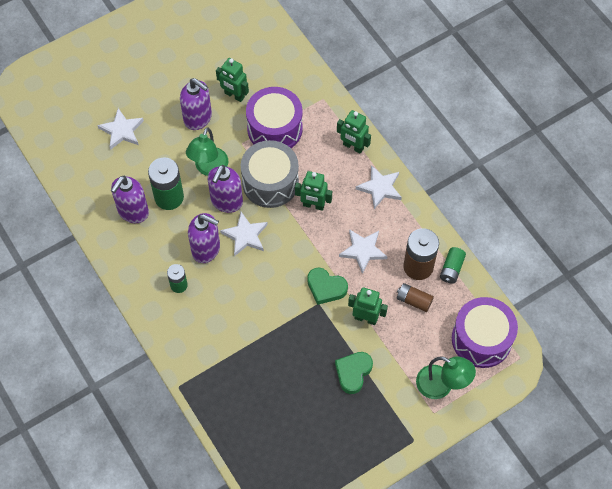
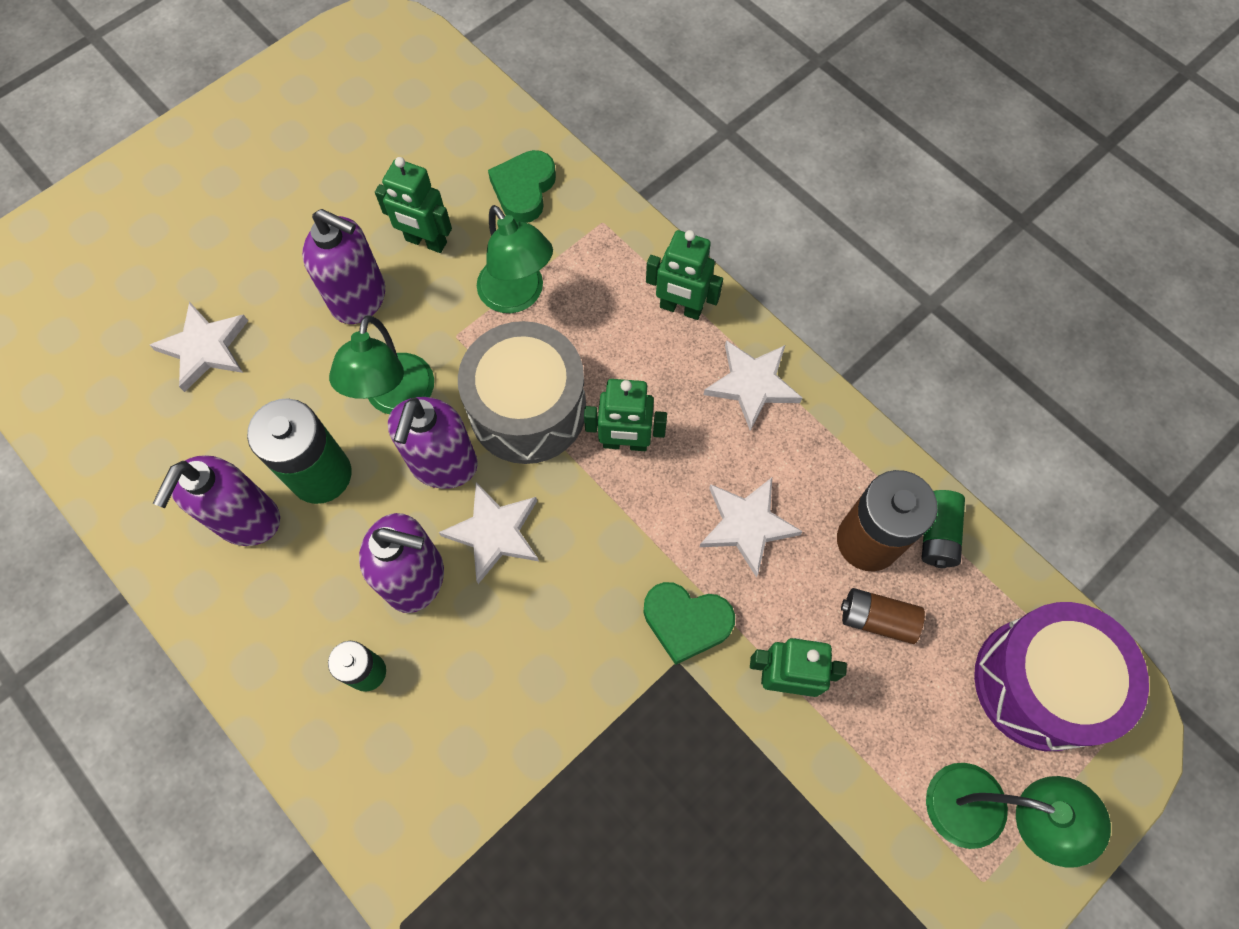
camera: 10 degrees left, 5 degrees up
(275, 129) = (518, 296): purple drum -> green lamp
(353, 372) = (786, 815): green heart -> green heart (524, 190)

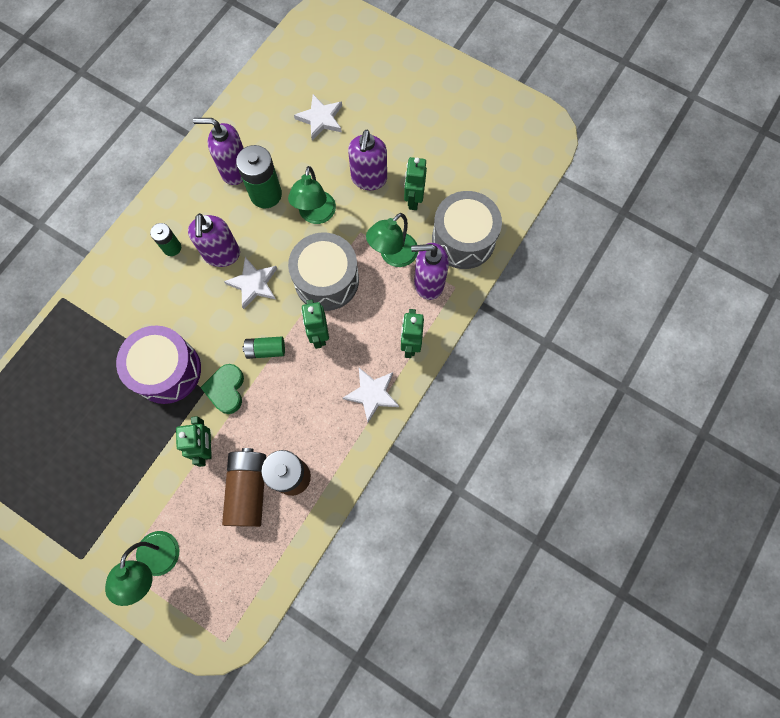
camera: 75 degrees right, 5 degrees up
(396, 399) = (316, 215): green lamp -> green lamp turned 75 degrees counterclockwise
(443, 465) = (285, 248): purple soap dispenser -> purple soap dispenser (428, 283)
(524, 190) = (463, 239): green heart -> grey drum
(747, 525) = (286, 409): white star -> none
(877, 619) = (248, 489): brown battery -> brown battery, size x1.76
(937, 534) = (305, 515): green battery -> green battery (266, 350)
(1040, 683) = (230, 586): purple drum -> purple drum (167, 370)

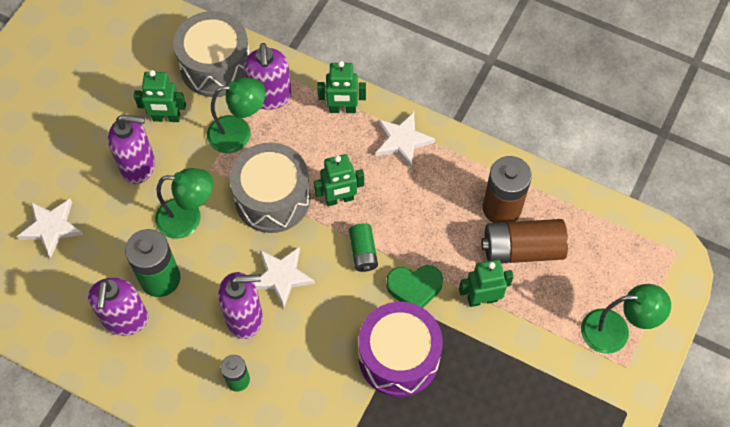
camera: 95 degrees left, 10 degrees down
(393, 256) = (239, 133): green lamp -> green lamp turned 45 degrees counterclockwise

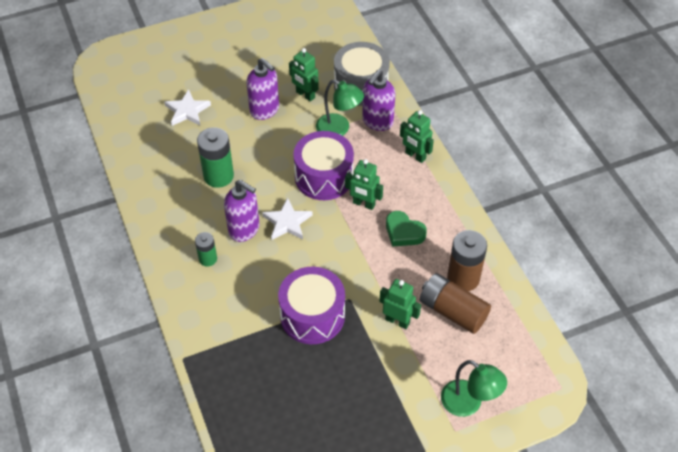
camera: 40 degrees right, 10 degrees down
(125, 320) = (179, 184): purple soap dispenser -> none
(188, 218) = (265, 155): green lamp -> none
(272, 198) = (324, 177): grey drum -> purple drum
(363, 252) = (349, 242): green battery -> none
(402, 141) = (436, 197): white star -> none
(414, 288) = (360, 284): green heart -> green heart (404, 232)

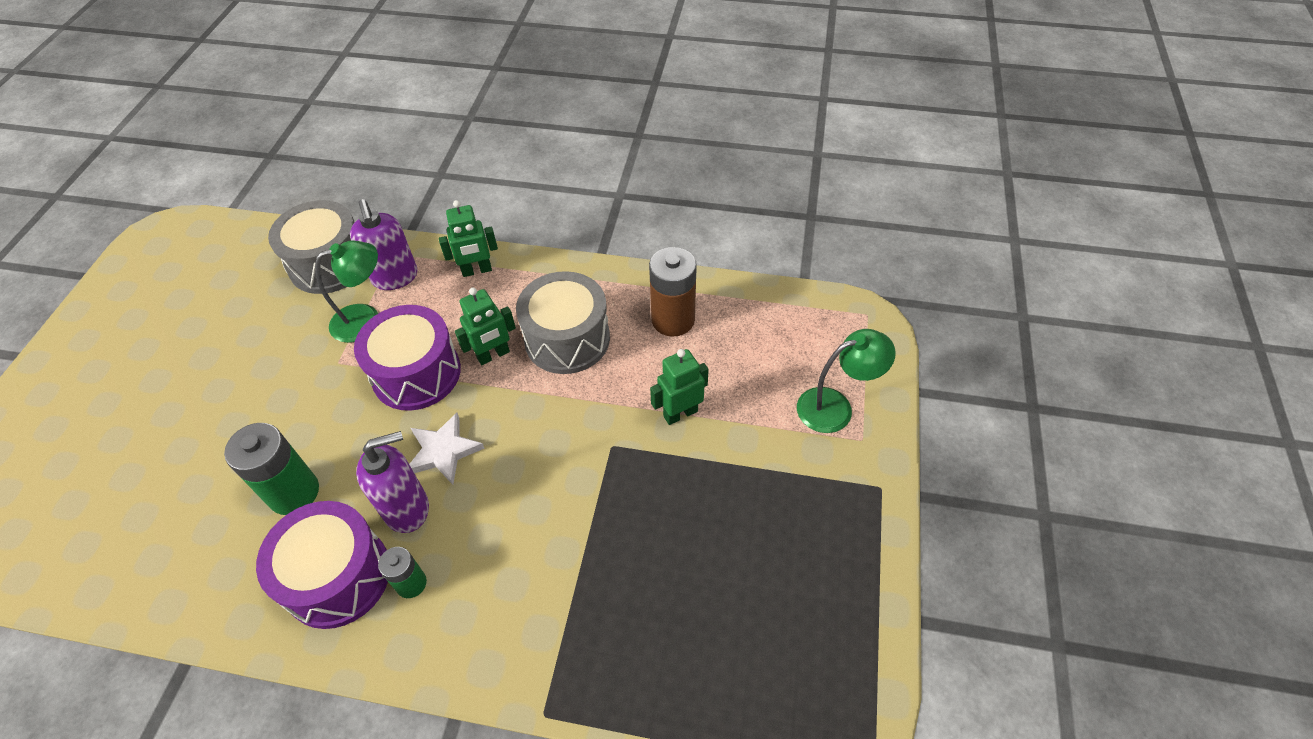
camera: 55 degrees left, 0 degrees up
(187, 111) = (148, 472): white star -> none
(265, 110) = (252, 379): purple soap dispenser -> none
(305, 95) = (279, 324): green robot -> none
(312, 315) = (603, 501): purple drum -> purple drum (338, 576)
(404, 232) = (567, 339): green heart -> grey drum
(452, 311) = (707, 353): brown battery -> none

